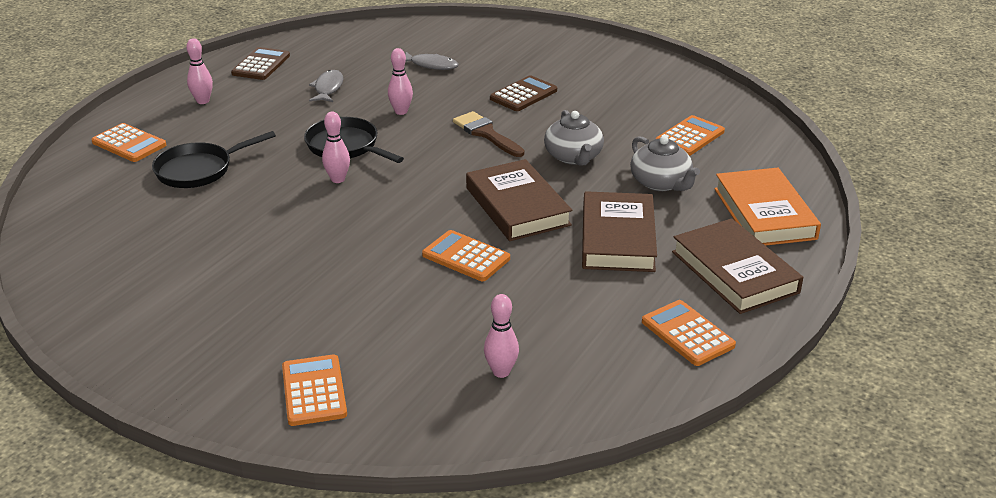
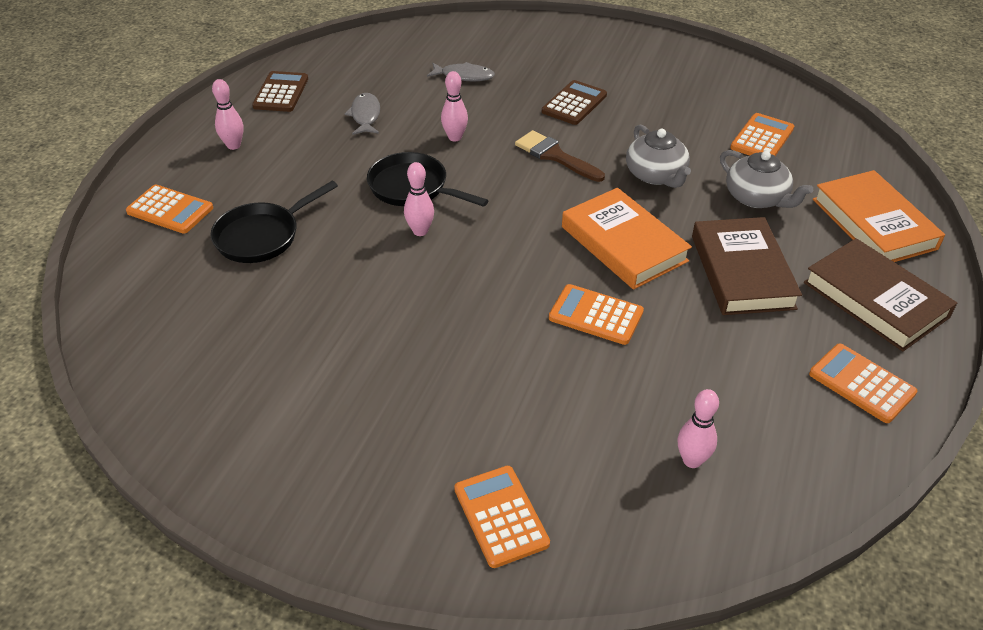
camera: 10 degrees left, 10 degrees up
(517, 206) = (624, 244): brown book -> orange book

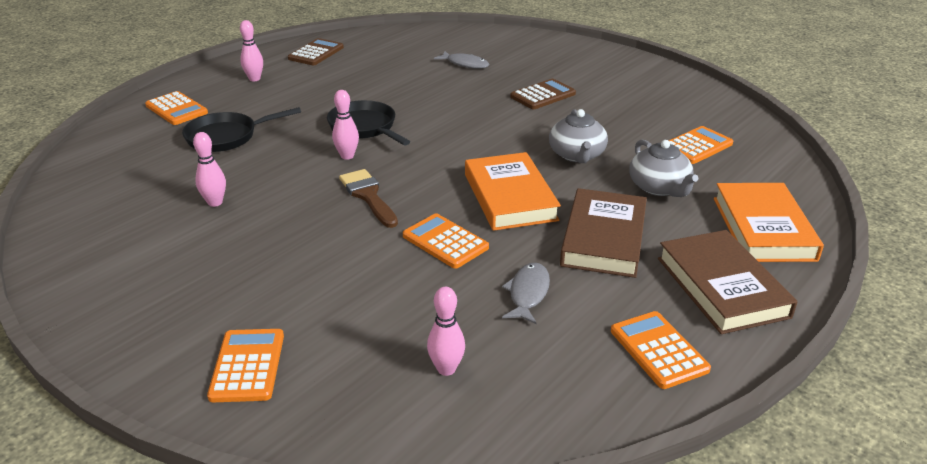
camera: 20 degrees right, 10 degrees down
(365, 115) = (367, 76): grey fish -> grey fish (528, 293)
(455, 137) = (425, 101): pink bowling pin -> pink bowling pin (215, 202)
(555, 156) = (498, 127): brown brush -> brown brush (368, 196)

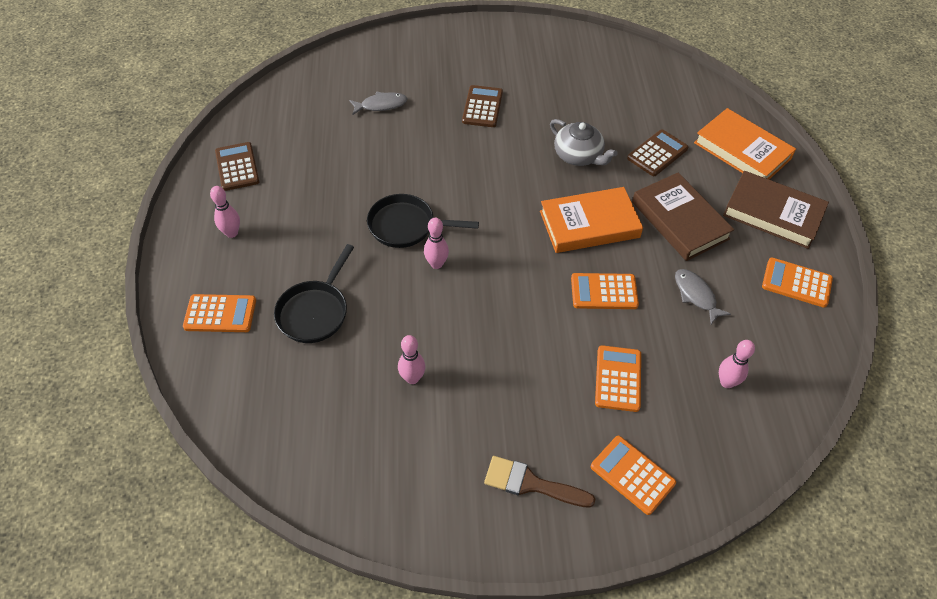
camera: 45 degrees left, 20 degrees up
(368, 196) = (505, 290): brown brush -> brown brush (531, 483)
(510, 197) = (589, 224): orange book -> orange book turned 45 degrees counterclockwise
(659, 188) = (657, 153): grey teapot -> brown calculator
(696, 146) = (633, 99): orange calculator -> orange calculator (618, 379)

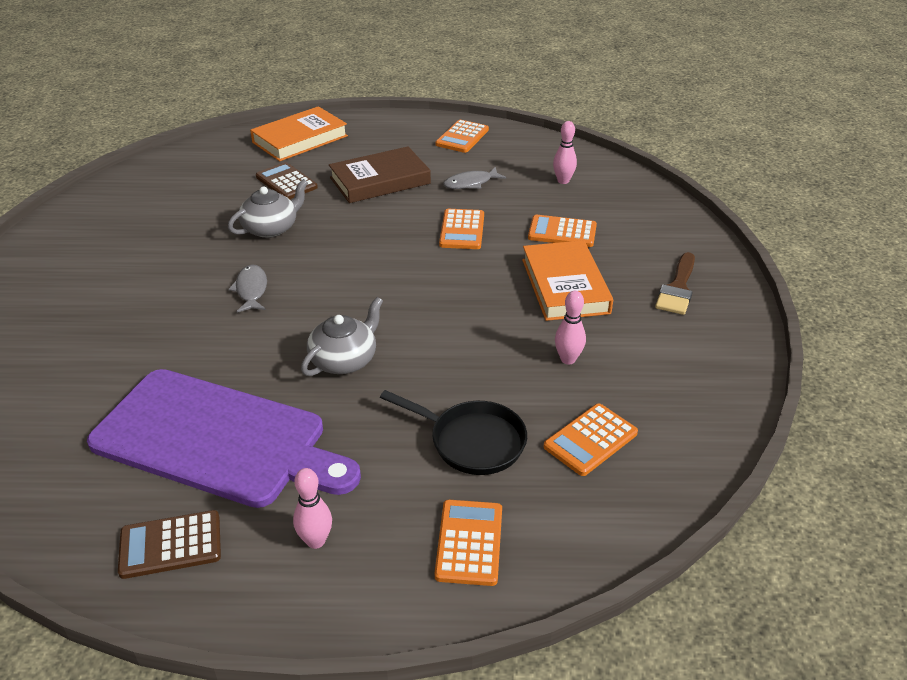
camera: 85 degrees left, 15 degrees down
(323, 170) = (217, 439): none -> purple cutting board
(381, 105) = (105, 380): grey fish -> grey fish (251, 290)
(406, 226) = (344, 360): black pan -> grey teapot
(436, 264) = (409, 337): pink bowling pin -> none
(482, 107) = (157, 290): brown calculator -> none
(589, 224) = (373, 230): orange book -> orange book (565, 286)
(632, 475) = (658, 234): orange calculator -> orange calculator (590, 440)
(773, 213) = (383, 136): brown book -> none

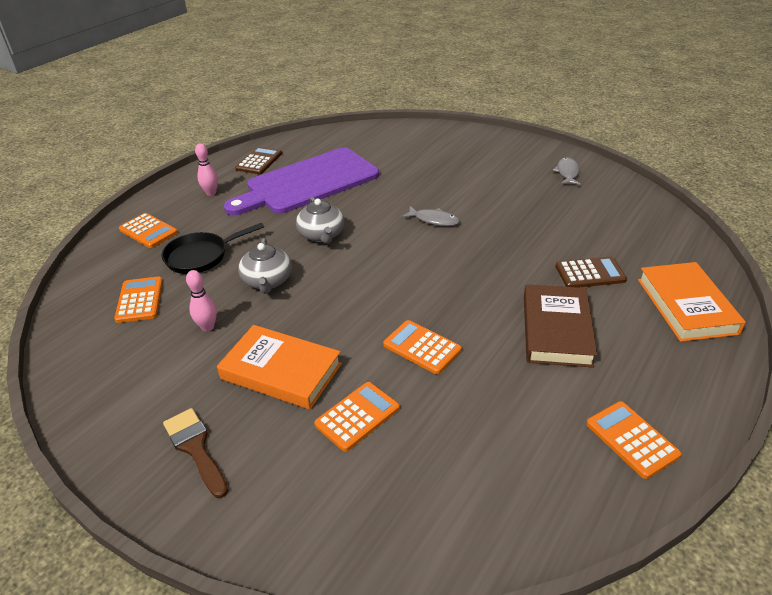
camera: 125 degrees right, 0 degrees up
(271, 228) = (512, 247): grey teapot -> grey teapot (267, 281)
(471, 183) = (506, 393): grey fish -> grey fish (567, 173)
(563, 181) = (456, 480): pink bowling pin -> none

